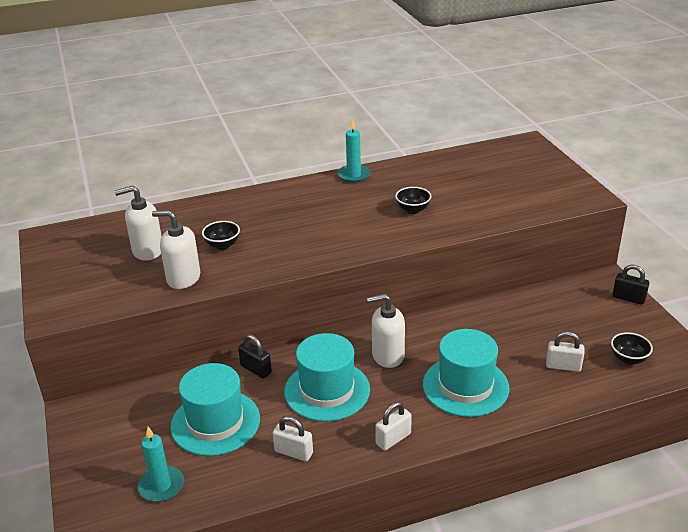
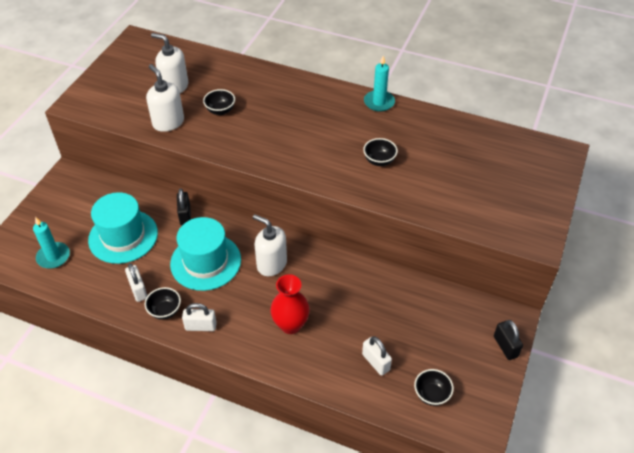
camera: 40 degrees right, 15 degrees up
(344, 450) = (165, 311): none -> black bowl
(465, 386) = (290, 325): turquoise hat -> red vase

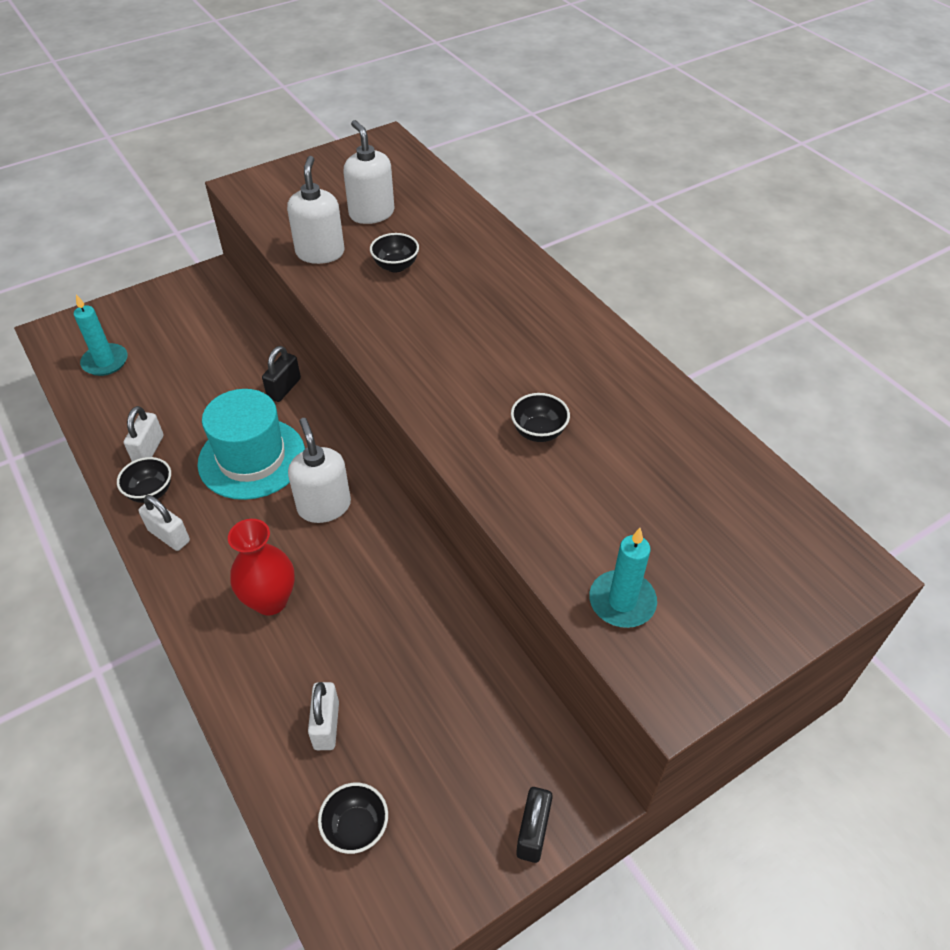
camera: 35 degrees right, 0 degrees up
(123, 236) = (195, 377): turquoise hat -> none
(379, 102) = (620, 350): turquoise candle -> turquoise candle (622, 601)

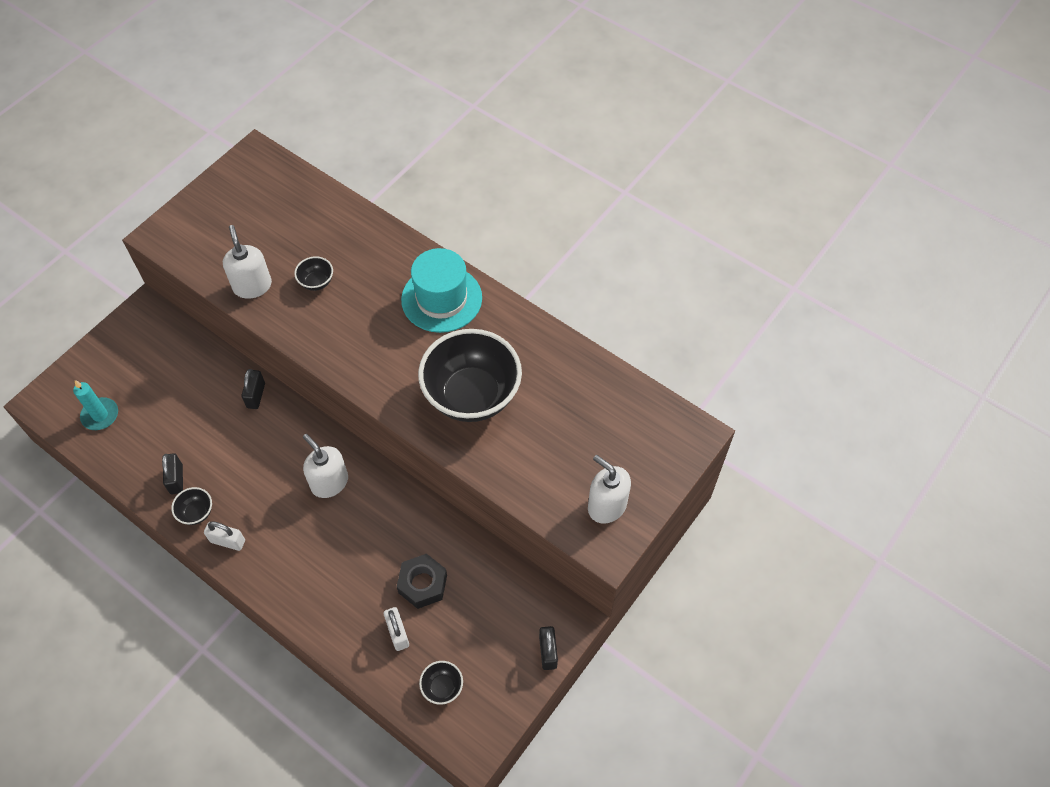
camera: 20 degrees left, 10 degrees up
(148, 449) = (176, 479): white padlock -> black padlock
(252, 458) = (259, 461): turquoise hat -> turquoise hat (441, 299)
(270, 600) = (323, 564): red vase -> none
(371, 213) = (276, 235): white soap dispenser -> white soap dispenser (606, 506)
(388, 670) = (422, 584): none -> black nut
(538, 432) = (472, 395): black bowl -> black bowl, size x2.46
(622, 601) = (562, 501): turquoise candle -> none

